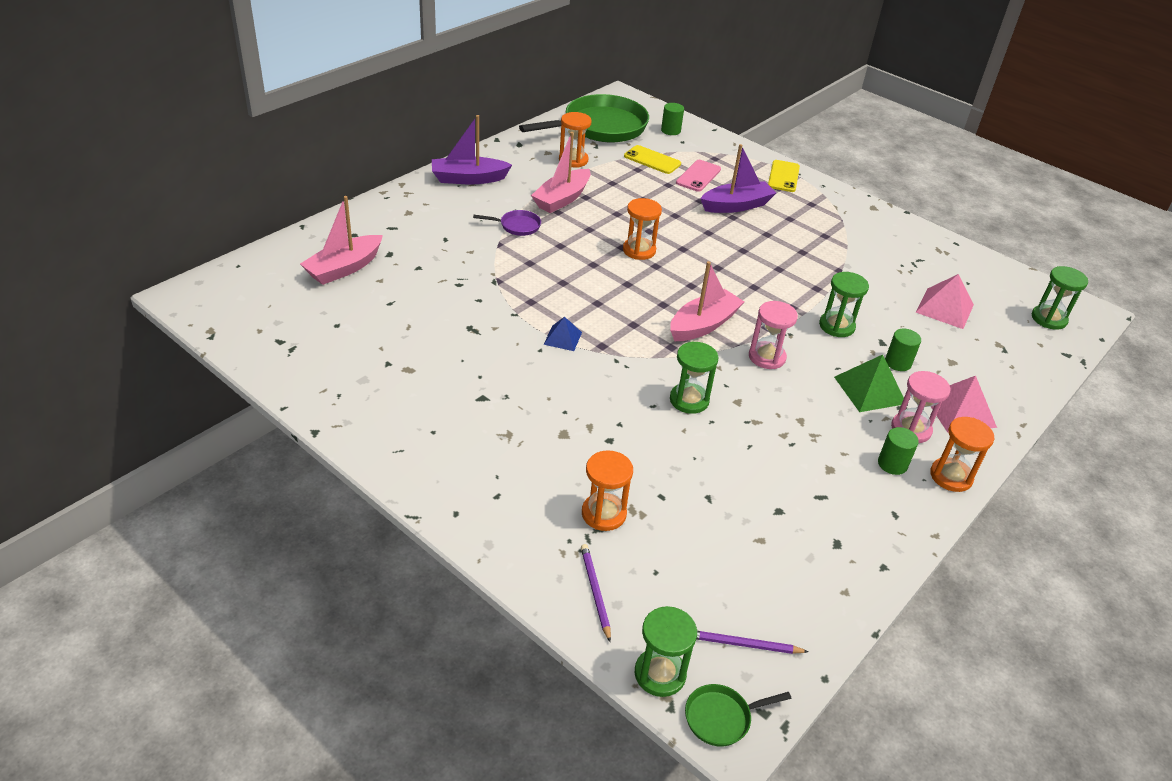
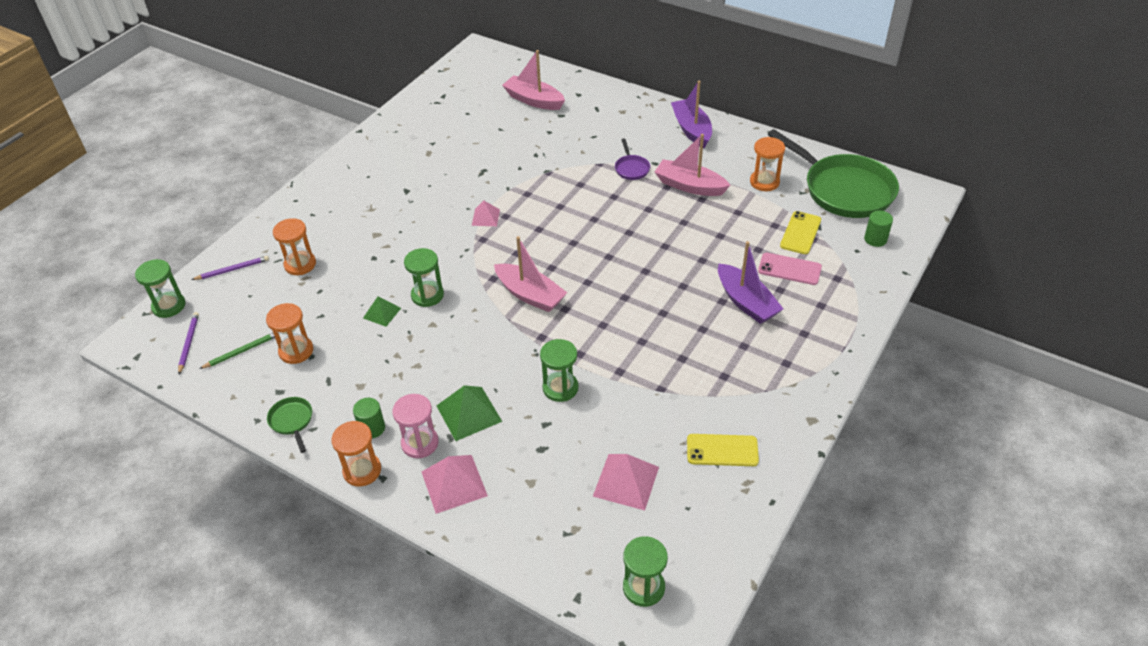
camera: 85 degrees right, 5 degrees up
(563, 338) = (485, 217): blue pyramid -> pink pyramid
(639, 250) = (628, 243): orange hourglass -> orange hourglass (296, 351)
(712, 441) = (382, 313): none -> green pyramid
(721, 718) = (135, 336): green pan -> green pan (292, 421)
(764, 581) = (242, 351): none -> green pencil
(767, 357) = (497, 339): pink hourglass -> none
(783, 176) = (833, 336): yellow phone -> yellow phone (722, 450)
(898, 363) = (516, 436): green cylinder -> none

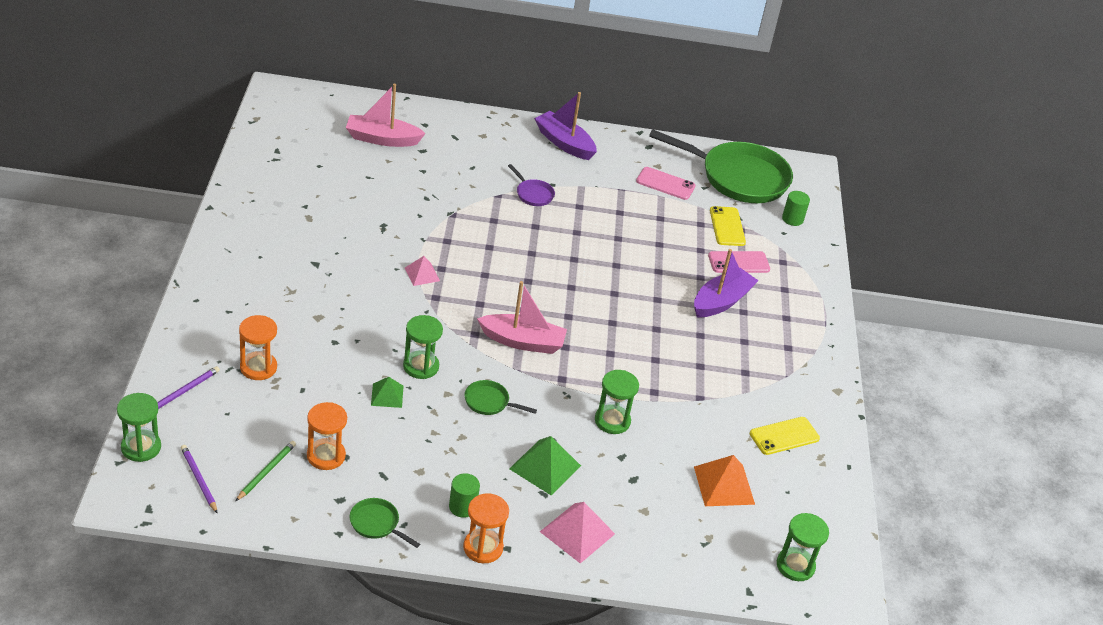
camera: 35 degrees left, 5 degrees down
(420, 443) = (519, 507): pink hourglass -> none
(462, 341) = (489, 402): none -> green pan
(626, 481) = (724, 485): pink pyramid -> orange pyramid
(689, 186) = (600, 201): pink boat -> none
(746, 302) = (721, 301): purple boat -> purple boat turned 75 degrees counterclockwise
(764, 182) = (665, 184): orange hourglass -> pink phone

